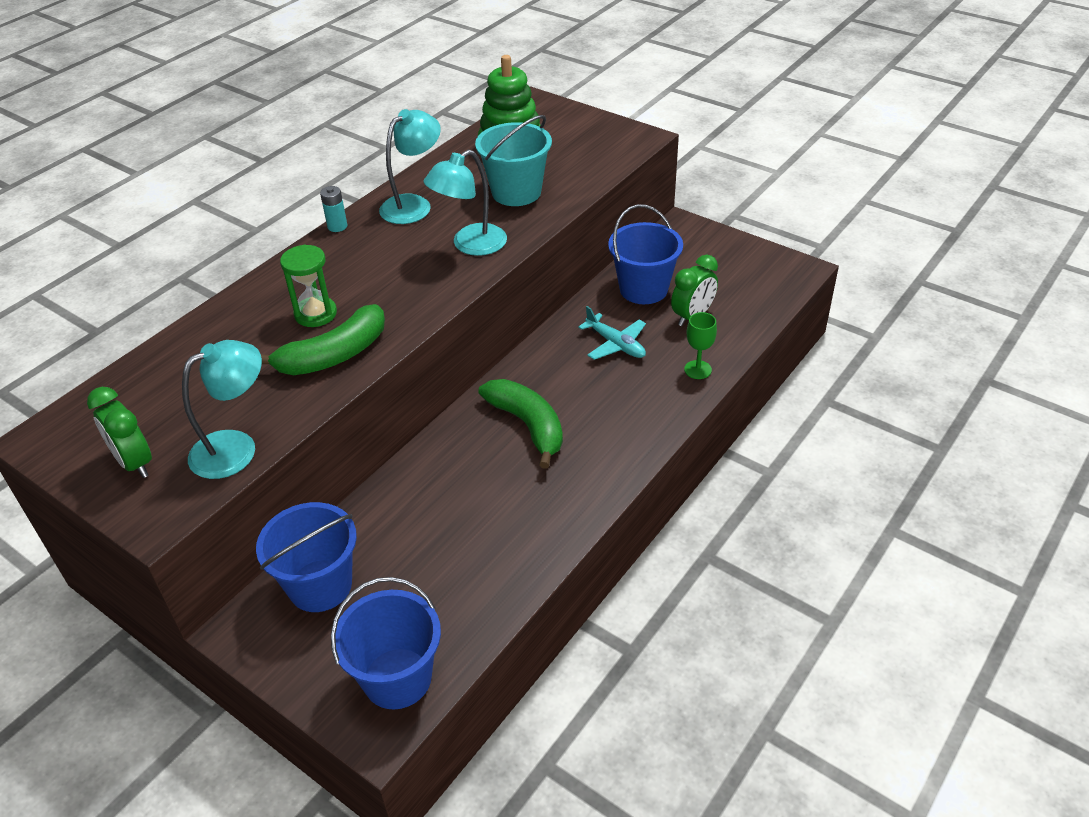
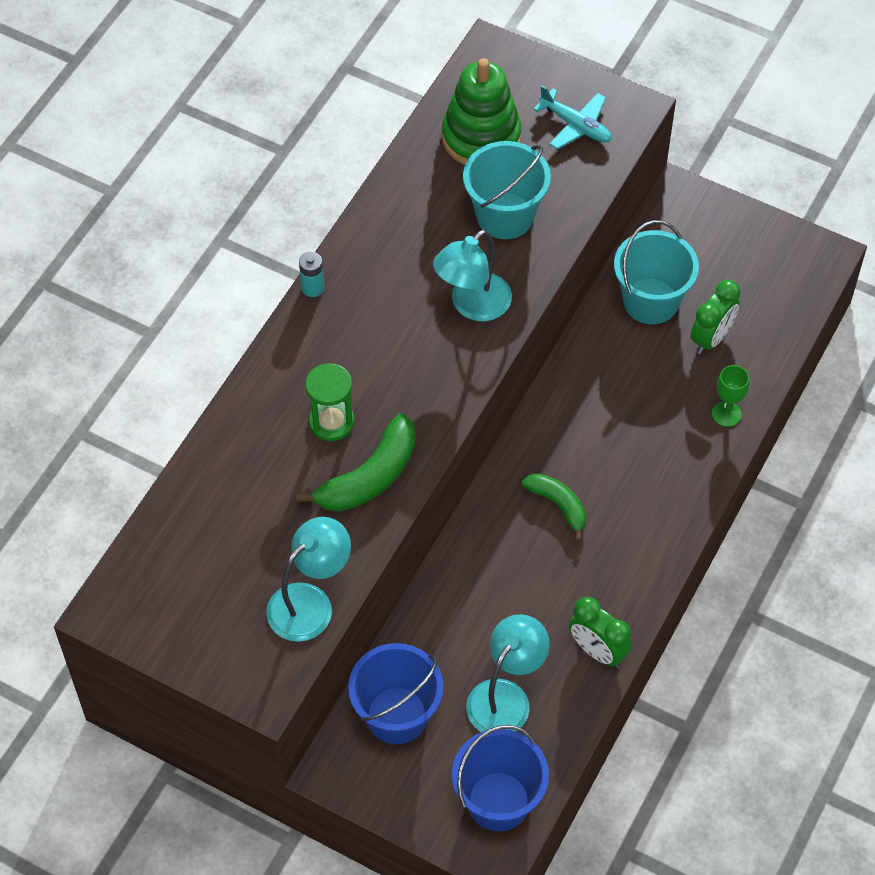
camera: 10 degrees left, 15 degrees up
(134, 463) = (216, 630): green clock -> green clock (597, 651)
(414, 205) = (391, 245): turquoise lamp -> turquoise lamp (505, 697)
(528, 425) = (558, 505): green banana -> green banana, size x0.64
(616, 344) = (632, 386): turquoise plane -> turquoise plane (576, 125)
(643, 289) = (650, 301): blue bucket -> turquoise bucket

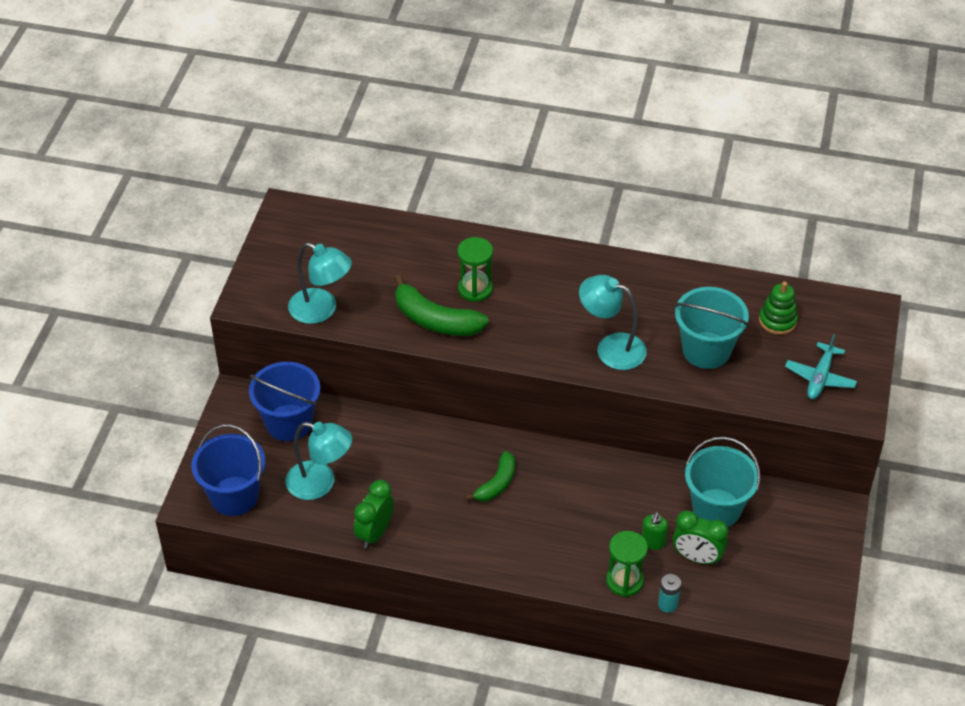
camera: 75 degrees right, 10 degrees down
(312, 288) = (589, 253): turquoise battery -> turquoise battery (667, 604)
(481, 137) = (777, 320): green stacking toy -> green stacking toy, size x0.57
(681, 373) = (653, 542): none -> green soap dispenser
(726, 414) = (624, 581): green goblet -> green hourglass

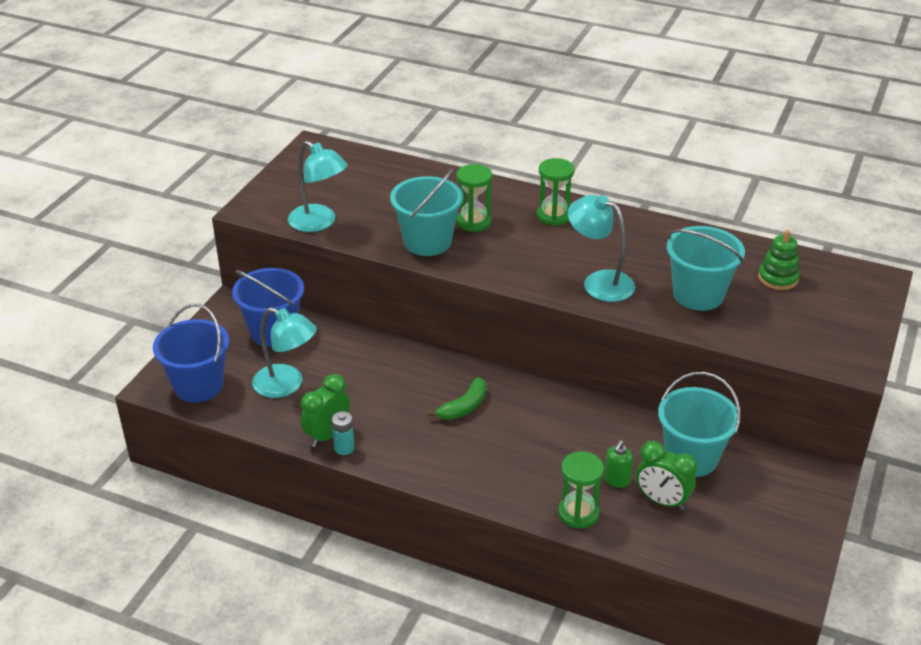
camera: 10 degrees right, 10 degrees down
(435, 320) = (427, 242): green banana -> turquoise bucket
(552, 271) = (553, 215): none -> green hourglass
(667, 604) = (621, 542): turquoise battery -> turquoise battery (344, 448)
(820, 378) = (817, 331): turquoise plane -> none

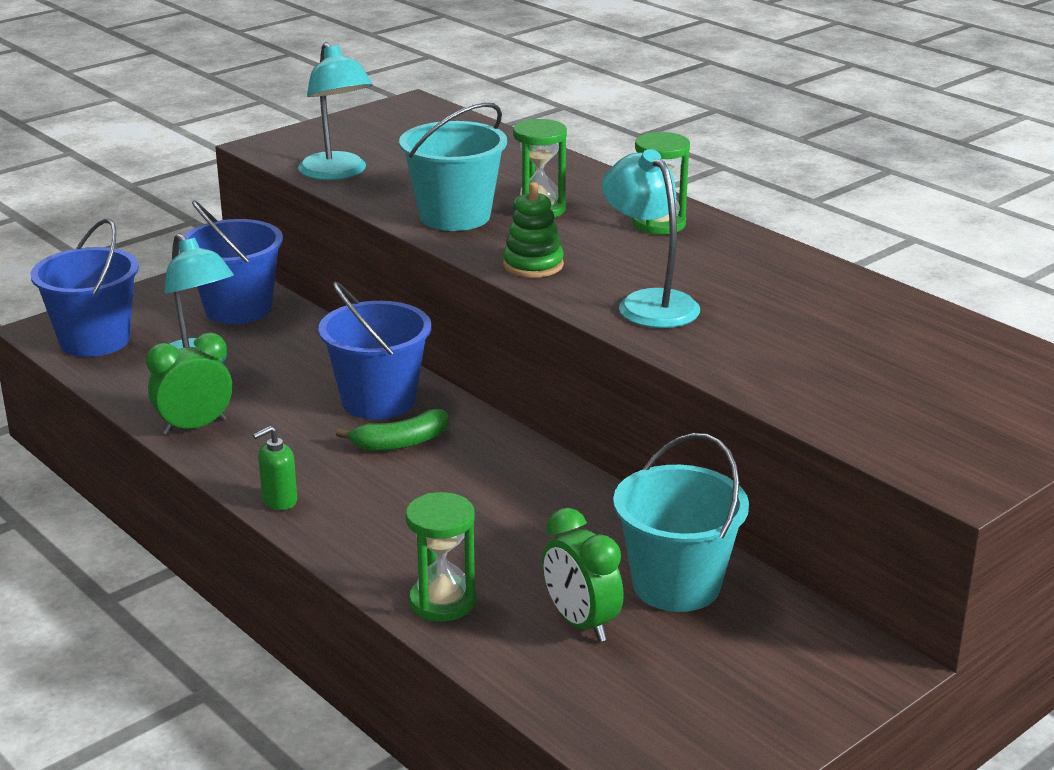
camera: 25 degrees right, 10 degrees down
(344, 448) = (201, 445): turquoise battery -> none
(424, 379) = (378, 401): none -> blue bucket
(616, 480) = (536, 580): green soap dispenser -> green soap dispenser (279, 501)
(698, 295) = (786, 347): turquoise bucket -> none
(778, 278) = (936, 355): green stacking toy -> green stacking toy (533, 265)

